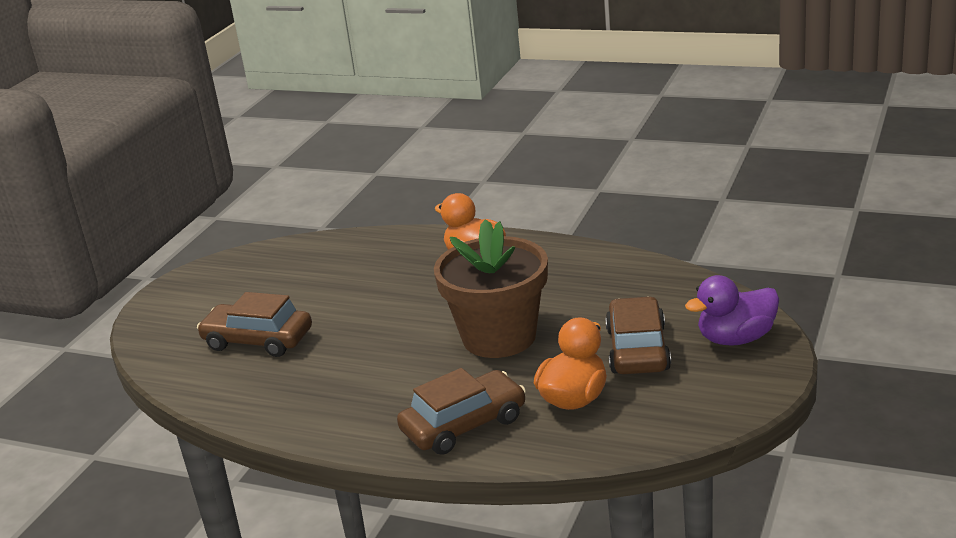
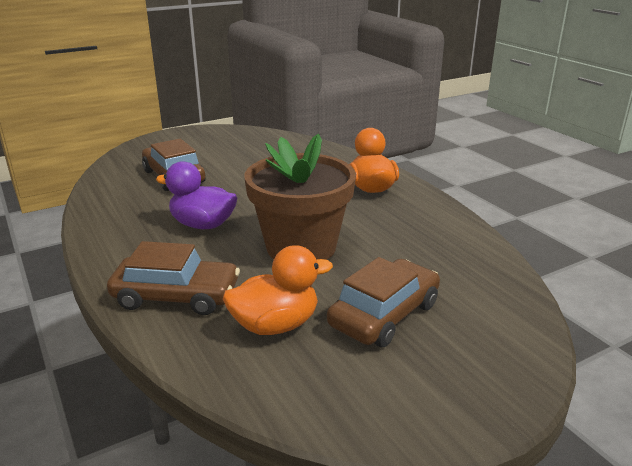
camera: 35 degrees right, 0 degrees up
(736, 339) = (485, 357): purple duck -> purple duck (202, 225)

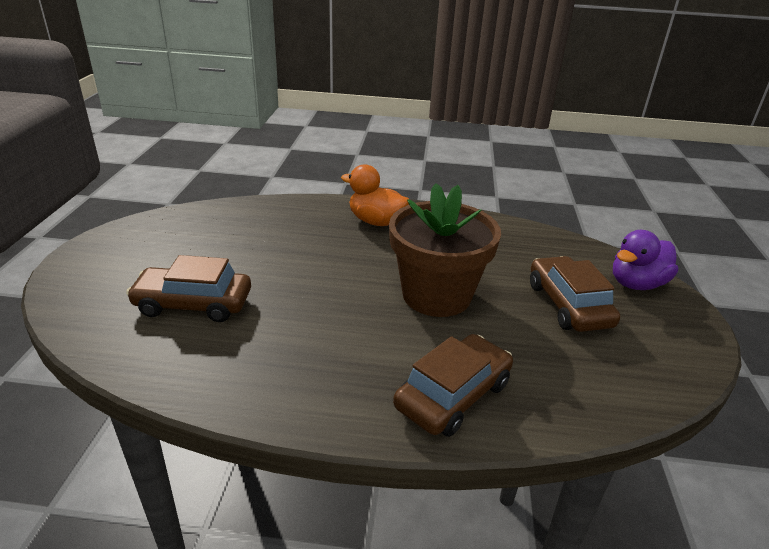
camera: 55 degrees left, 5 degrees up
(202, 225) = (332, 328): purple duck -> purple duck (636, 284)
(275, 325) = (544, 358): orange duck -> none

